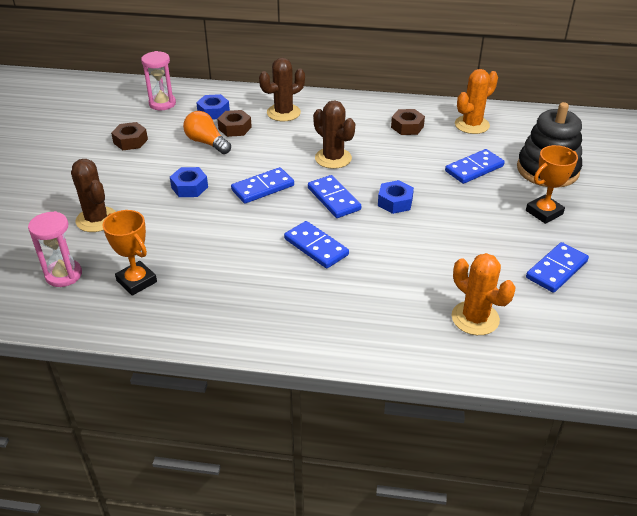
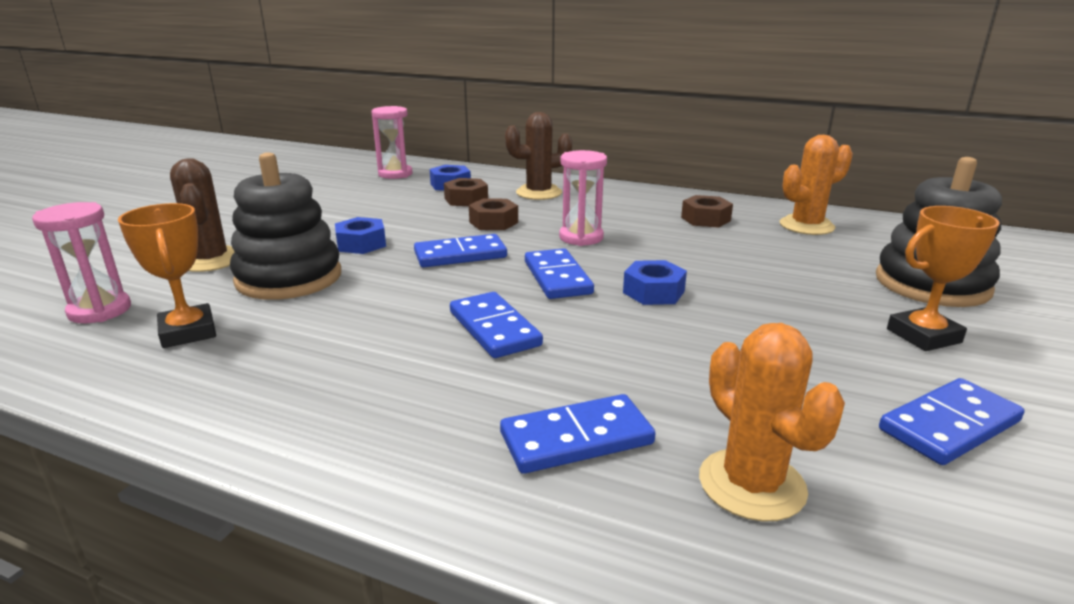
camera: 15 degrees right, 15 degrees down
(130, 141) = (328, 198): brown nut -> brown nut (493, 222)
(164, 227) = (289, 278): none -> black stacking toy
(206, 143) = (420, 208): orange light bulb -> none
(333, 158) = (581, 237): brown cactus -> pink hourglass
(474, 168) = (800, 269): blue domino -> blue domino (576, 438)

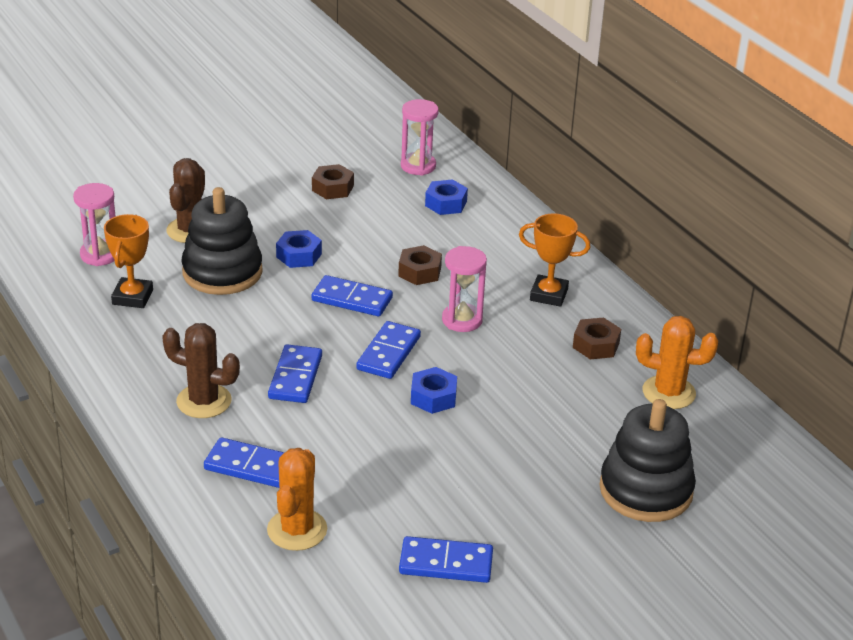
camera: 35 degrees right, 10 degrees up
(466, 199) = (434, 231): brown nut -> brown nut (332, 188)
(539, 193) = (506, 248): brown cactus -> brown cactus (204, 401)
(923, 336) = (548, 517): orange trophy -> orange trophy (549, 295)

